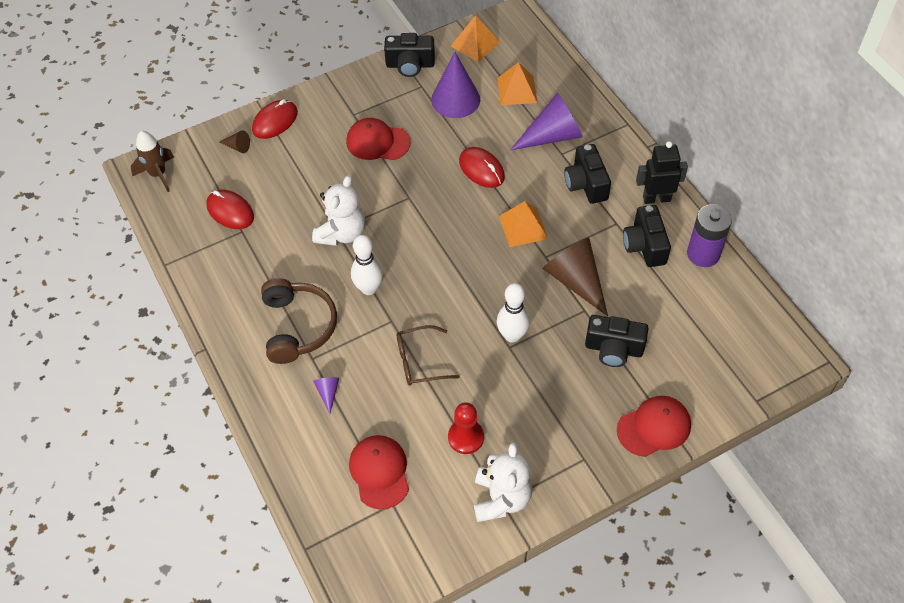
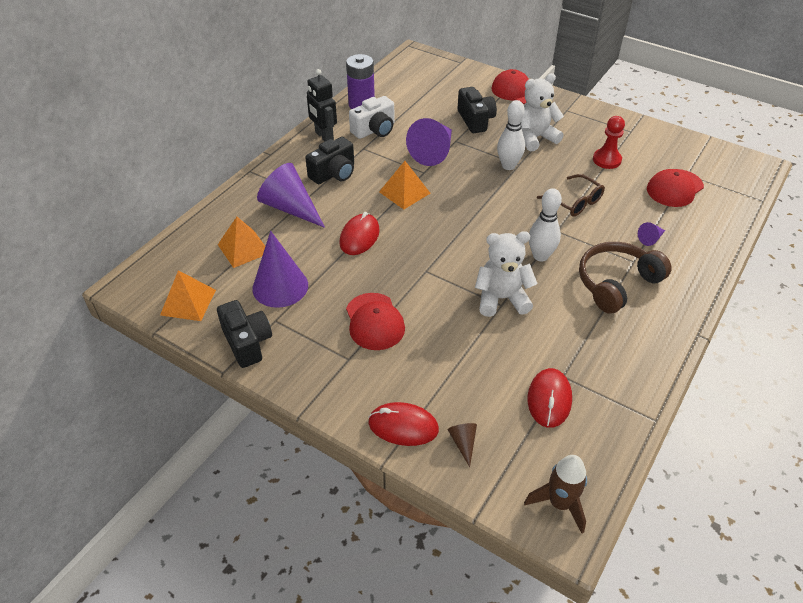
camera: 120 degrees left, 10 degrees down
(501, 498) = (629, 132): white teddy bear -> white teddy bear (535, 138)
(575, 280) = (433, 152): brown cone -> purple cone
(644, 246) = (374, 130): black camera -> white camera

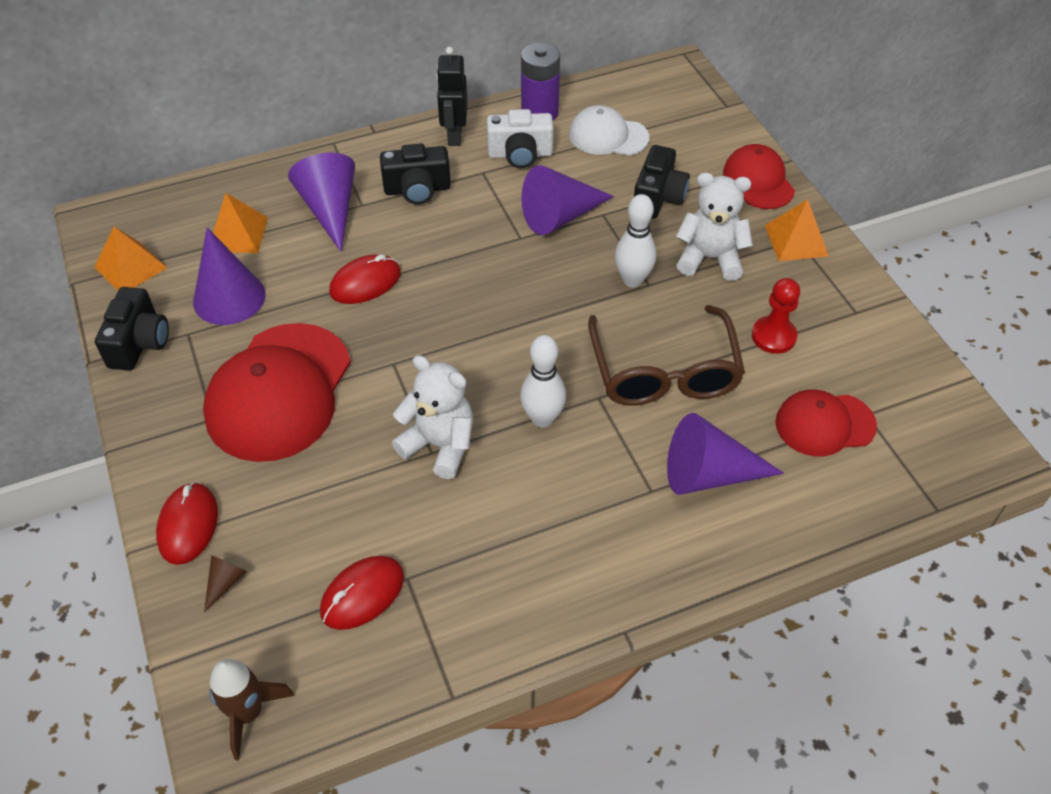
camera: 35 degrees right, 5 degrees up
(374, 321) = (279, 392): red cap -> red cap, size x1.75
(403, 426) = (188, 525): red mouse -> red mouse turned 45 degrees clockwise
(404, 192) = (471, 253): orange pyramid -> orange pyramid (796, 240)
(414, 101) = (608, 136): none -> white cap
(574, 202) = (664, 372): brown glasses -> brown glasses, size x1.74
(617, 283) = (597, 506): brown headphones -> none
(650, 239) = (708, 474): purple cone -> purple cone, size x2.24

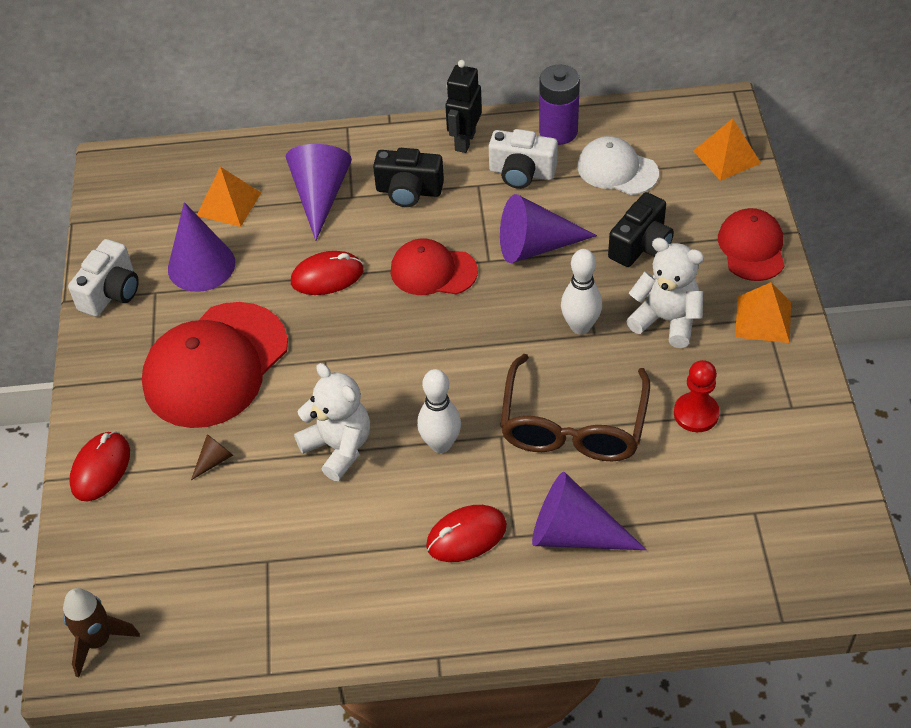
camera: 20 degrees right, 0 degrees up
(130, 267) = (125, 218): orange pyramid -> orange pyramid (726, 157)
(139, 343) = (111, 292): black camera -> white camera
(225, 582) = (115, 526): brown cone -> brown cone (214, 460)
(362, 594) = (224, 565): red mouse -> red mouse (466, 536)
(824, 424) = (708, 512): red cap -> red cap (433, 271)

